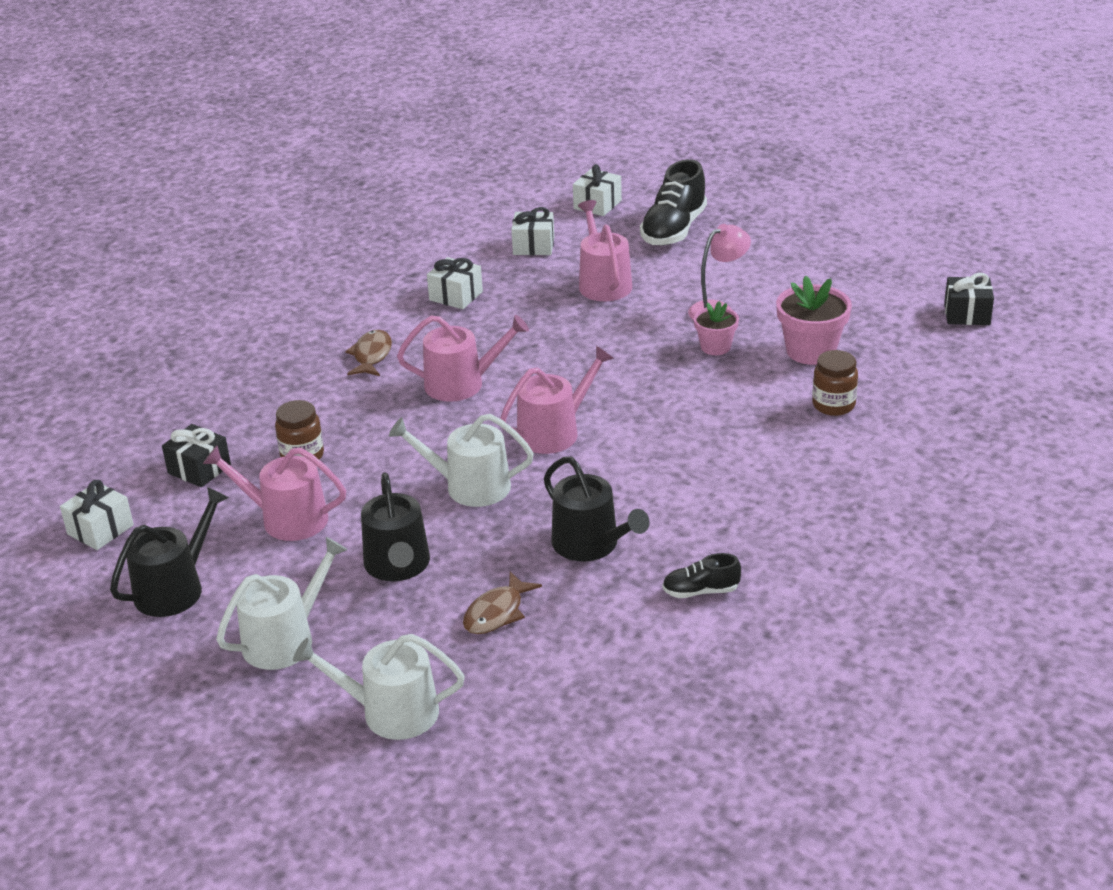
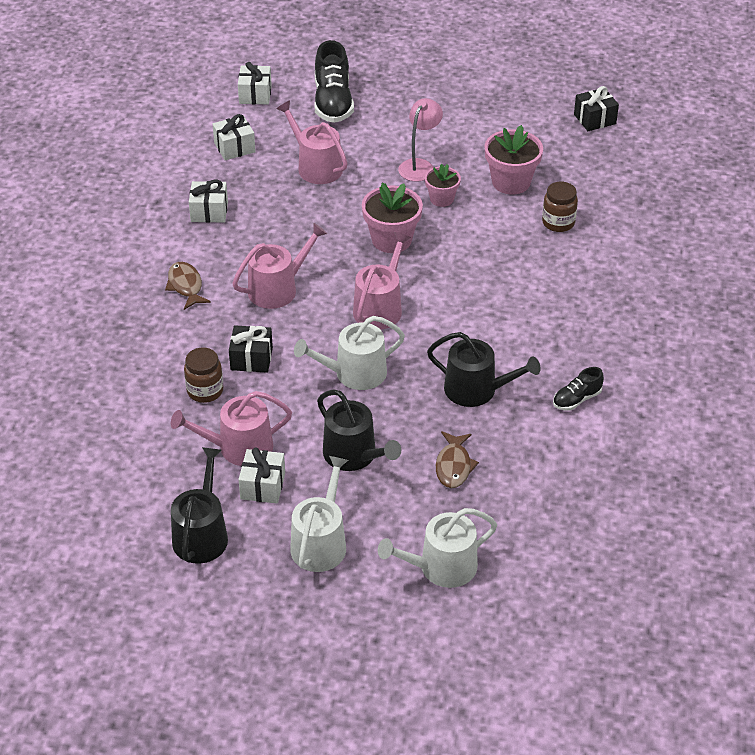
camera: 30 degrees left, 10 degrees up
(100, 530) = (97, 508): white gift -> white gift (263, 486)
(199, 469) = (132, 430): black gift -> black gift (251, 359)
(624, 371) = (391, 240): none -> pink flower pot

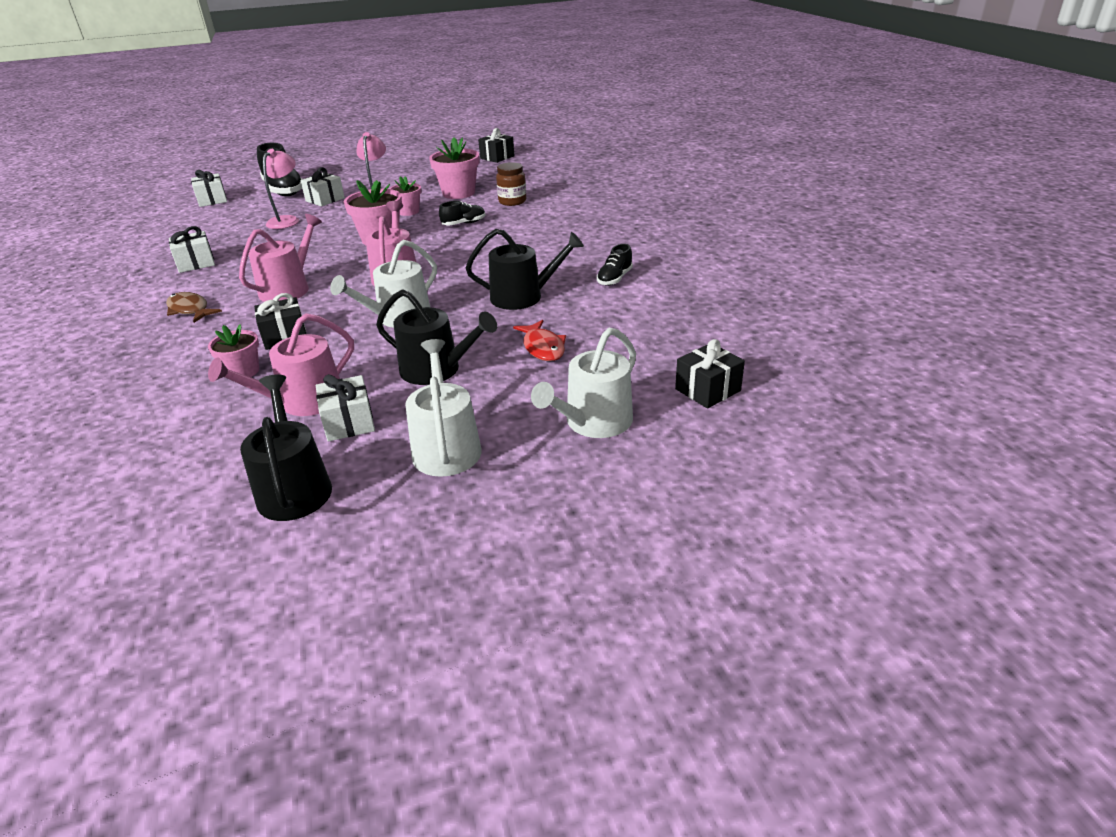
camera: 25 degrees left, 10 degrees down
(205, 391) = (243, 371): brown jar -> pink flower pot
(234, 147) = (205, 227): white gift -> white gift (325, 199)
(316, 166) = (287, 220): pink watering can -> pink lamp
(454, 466) = (543, 347): brown fish -> red fish
(486, 245) = (464, 223): none -> black shoe
(553, 574) = (708, 390): none -> black gift

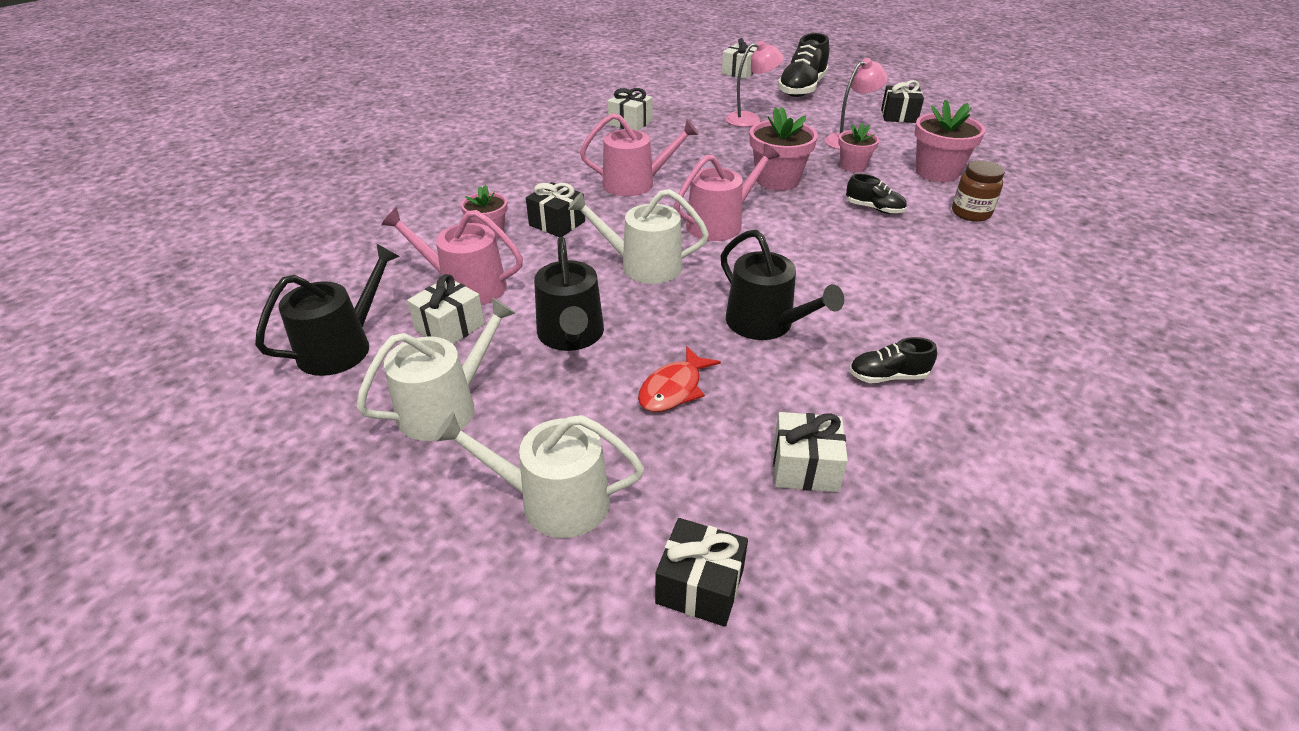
camera: 55 degrees right, 5 degrees up
(190, 310) = (558, 160): brown fish -> none
(325, 199) = (813, 114): white gift -> white gift (805, 467)
(497, 157) = (1062, 152): black gift -> black gift (899, 116)

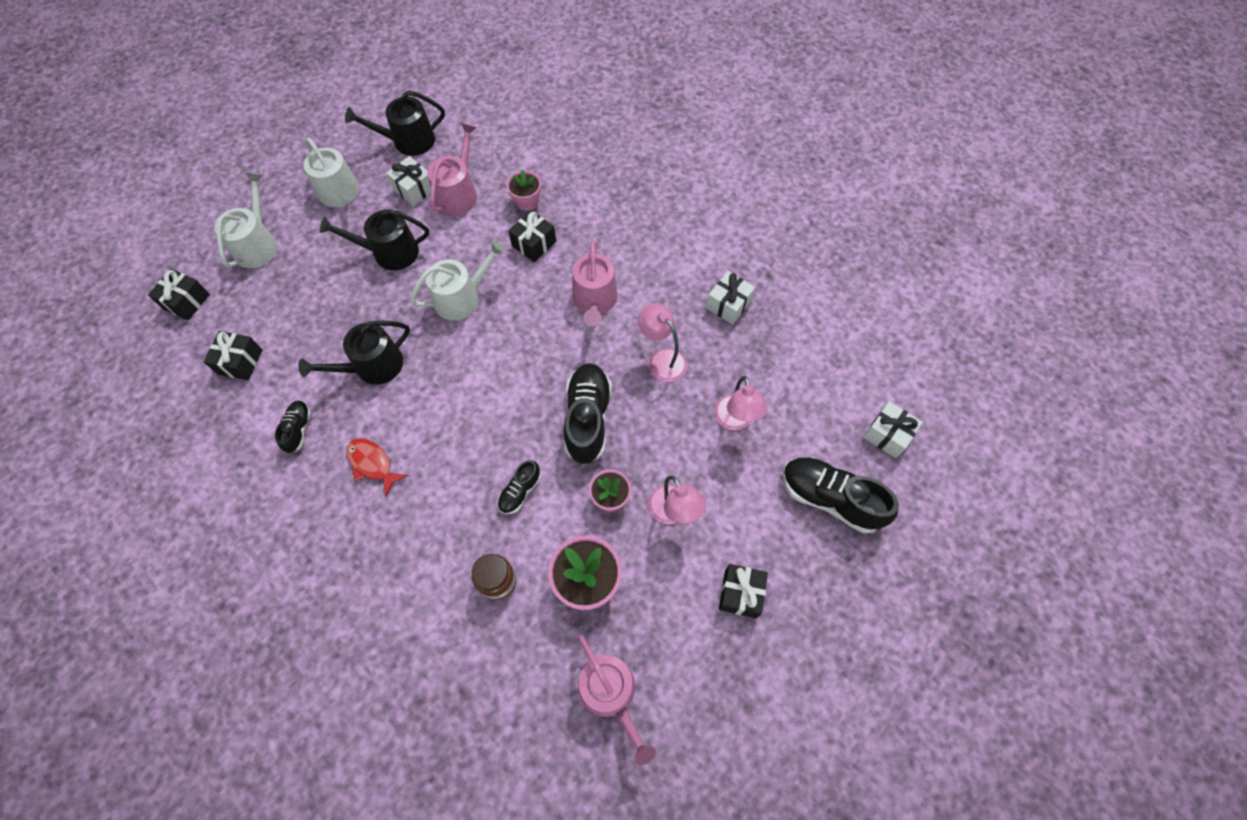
camera: 95 degrees right, 25 degrees up
(342, 347) = (408, 141): black watering can -> black watering can turned 120 degrees clockwise
(643, 265) = (462, 297): white watering can -> white watering can turned 45 degrees clockwise
(673, 389) = (323, 304): red fish -> red fish (372, 464)
(698, 149) = (661, 359): none -> pink lamp
(720, 223) = (514, 358): pink watering can -> pink watering can (611, 694)
(777, 180) = (587, 419): pink flower pot -> black shoe
(805, 467) = (240, 362): white gift -> black gift

